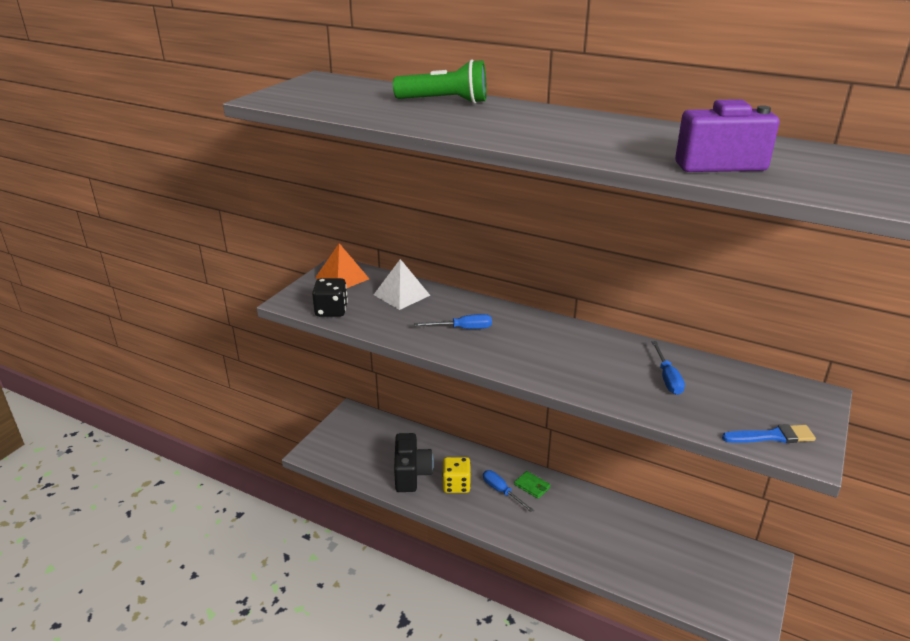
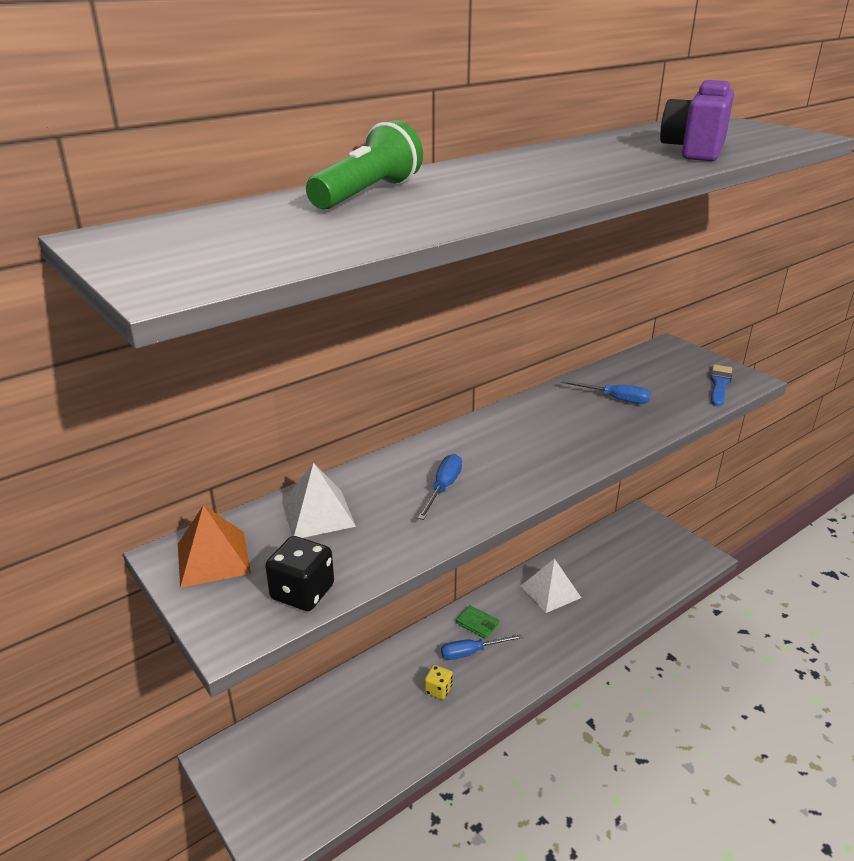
camera: 65 degrees left, 0 degrees up
(411, 474) = (392, 729): black camera -> none
(456, 485) = (438, 690): yellow dice -> yellow dice, size x0.64
(532, 486) = (477, 624): green wallet -> green wallet turned 60 degrees clockwise
(602, 519) = (550, 591): none -> white pyramid

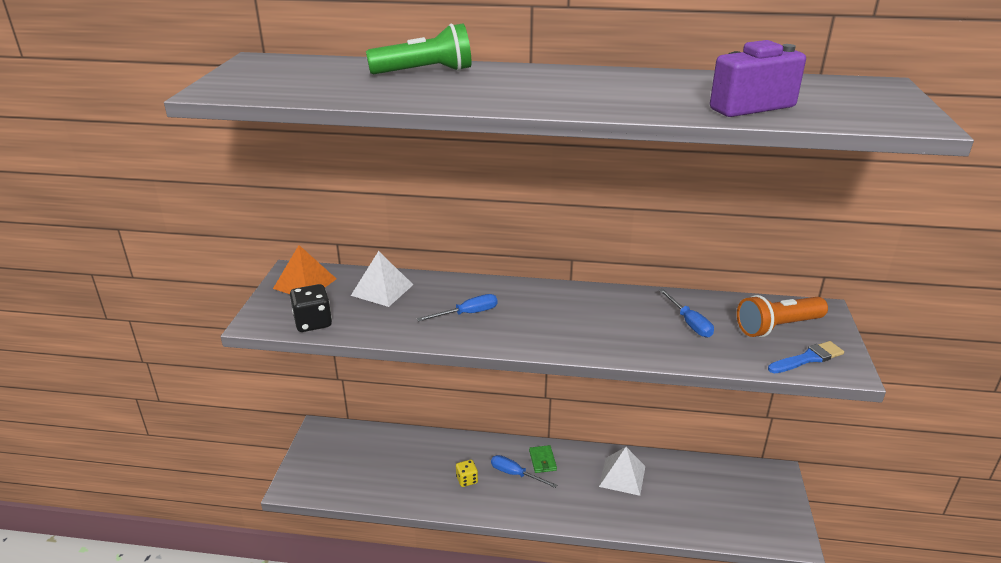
camera: 45 degrees right, 0 degrees up
(668, 371) = (777, 327): none -> orange flashlight

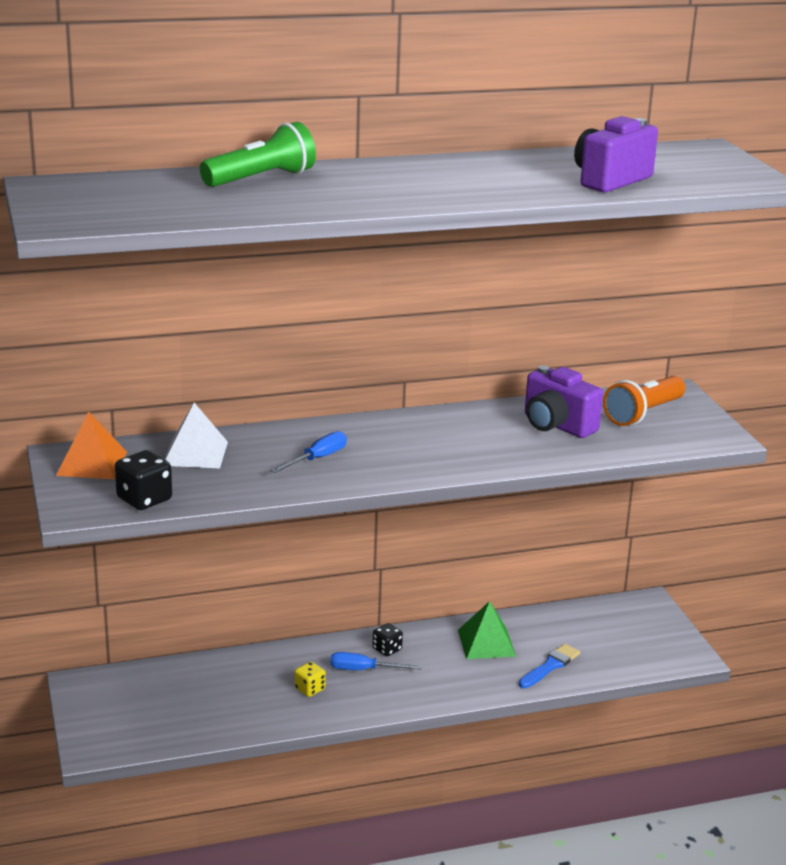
camera: 25 degrees left, 5 degrees down
(542, 460) = (387, 649): green wallet -> black dice
(622, 476) = (486, 643): white pyramid -> green pyramid
(689, 323) = (556, 425): blue screwdriver -> purple camera
(808, 358) = (686, 435): blue brush -> blue brush (550, 666)

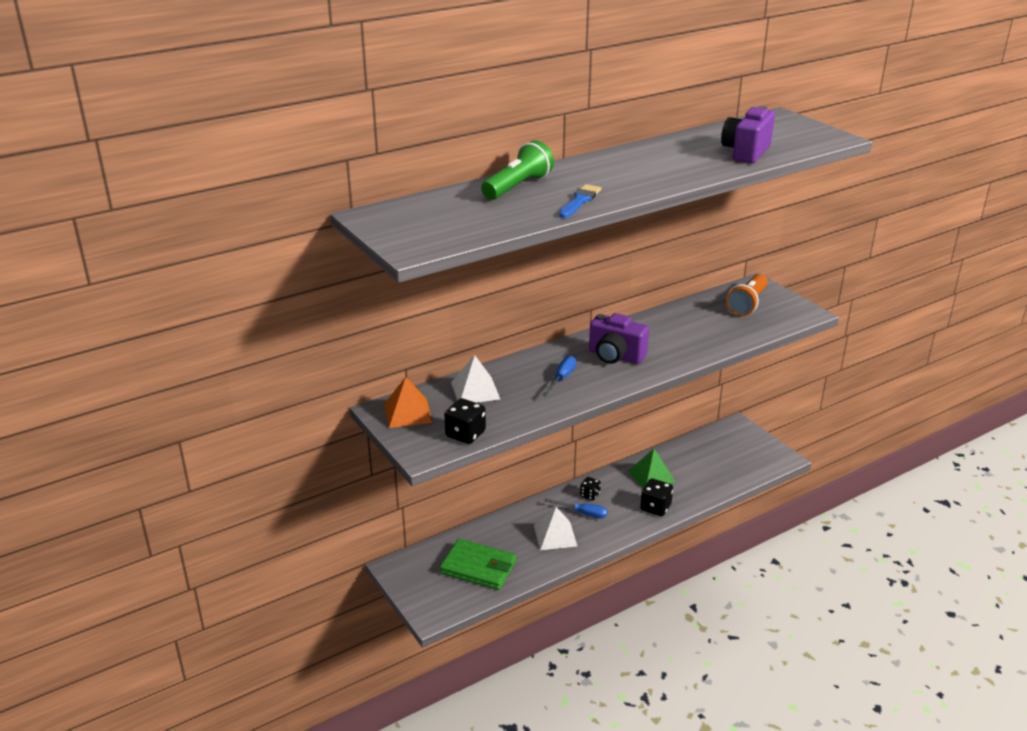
camera: 15 degrees left, 5 degrees up
(185, 706) = (478, 567): none -> green wallet
(309, 689) = (555, 535): yellow dice -> white pyramid
(364, 670) = (583, 513): blue screwdriver -> blue screwdriver turned 150 degrees counterclockwise
(468, 682) = (655, 507): none -> black dice
(550, 666) = (701, 484): blue brush -> blue brush (580, 201)
(556, 425) = (699, 323): purple camera -> purple camera (615, 356)

